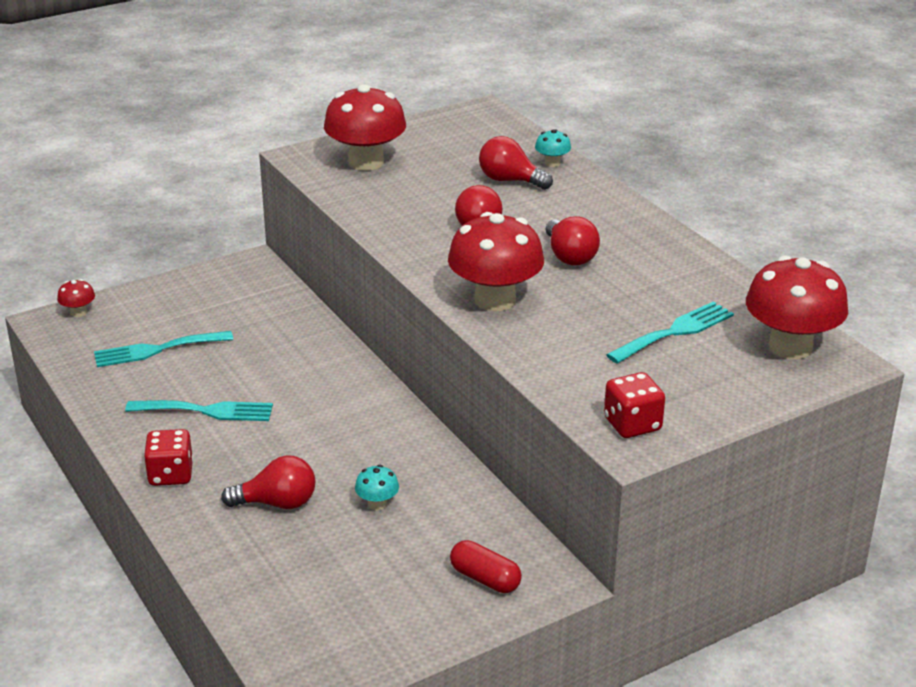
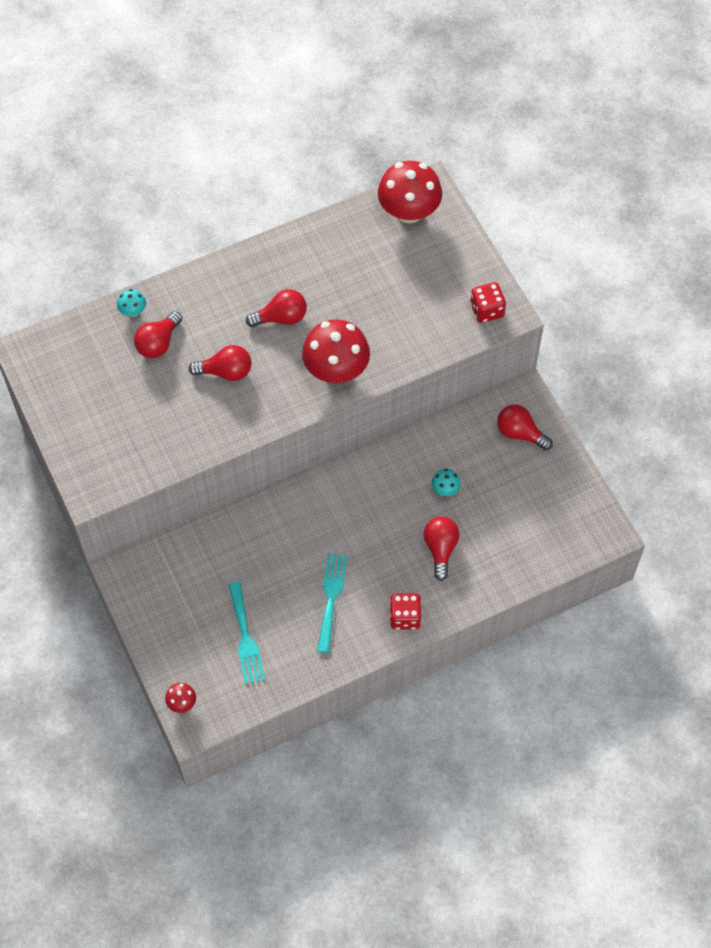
camera: 85 degrees left, 30 degrees up
(366, 162) = (110, 443): red mushroom -> none
(485, 579) = (520, 433): red capsule -> red light bulb
(675, 332) = (386, 270): turquoise fork -> none

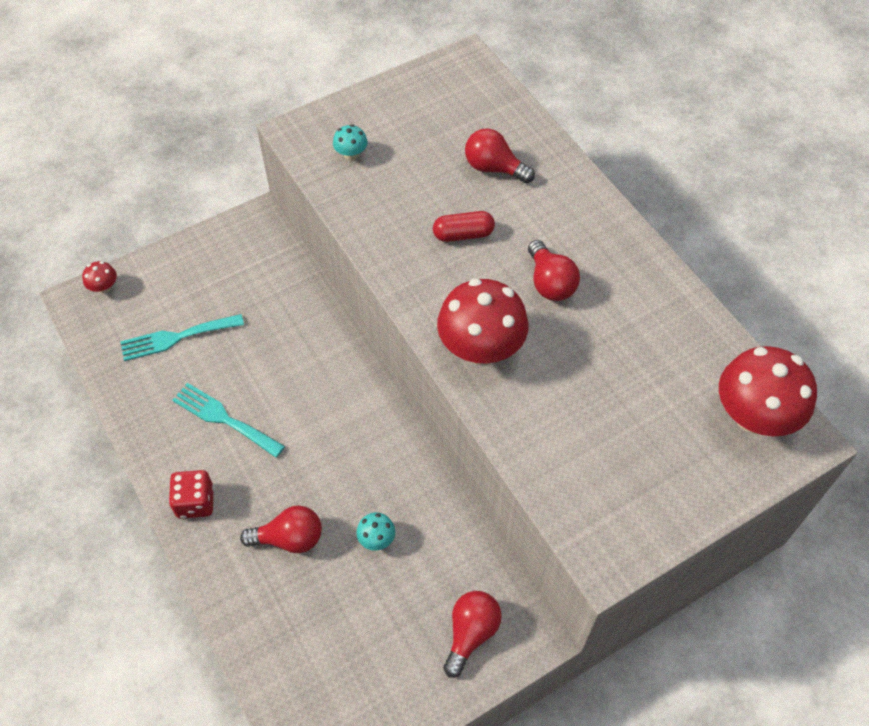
camera: 85 degrees right, 5 degrees down
(133, 311) = (533, 141): turquoise mushroom -> turquoise mushroom (351, 154)
(226, 372) = (463, 234): red light bulb -> red capsule
(331, 597) = (224, 418): turquoise fork -> turquoise fork turned 150 degrees counterclockwise
(486, 310) = (607, 529): red dice -> none

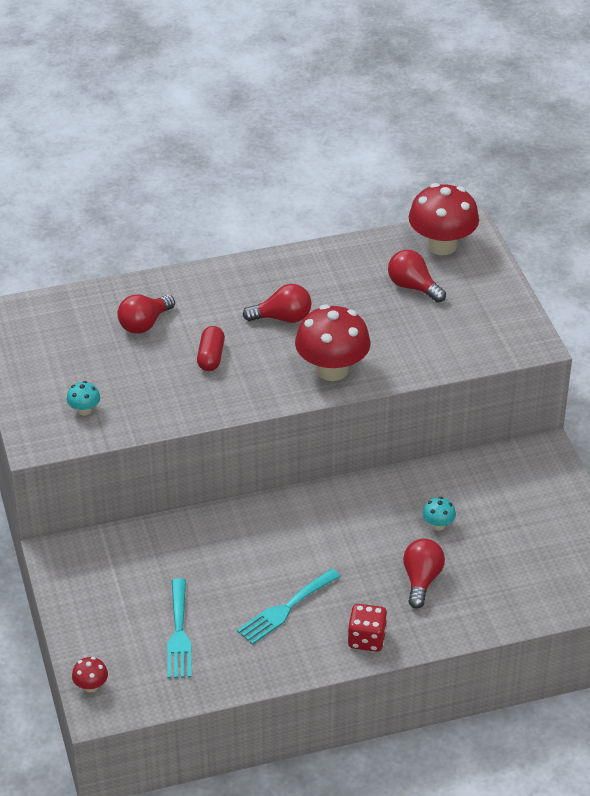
camera: 75 degrees left, 15 degrees down
(471, 633) = (534, 484): red light bulb -> red light bulb (413, 287)

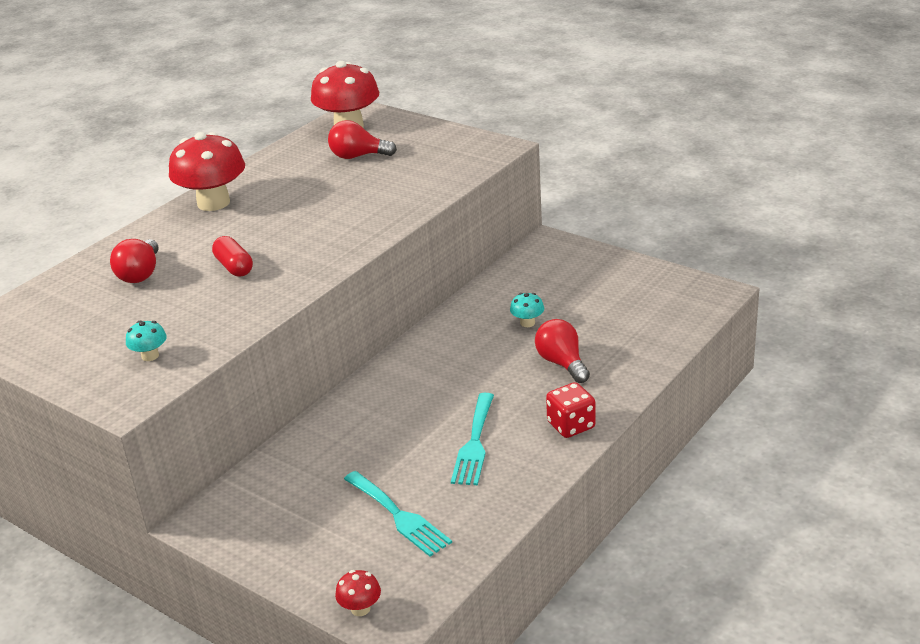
camera: 35 degrees left, 10 degrees down
(282, 318) = (269, 217): red light bulb -> none
(332, 370) = (357, 228): red mushroom -> red mushroom (213, 203)

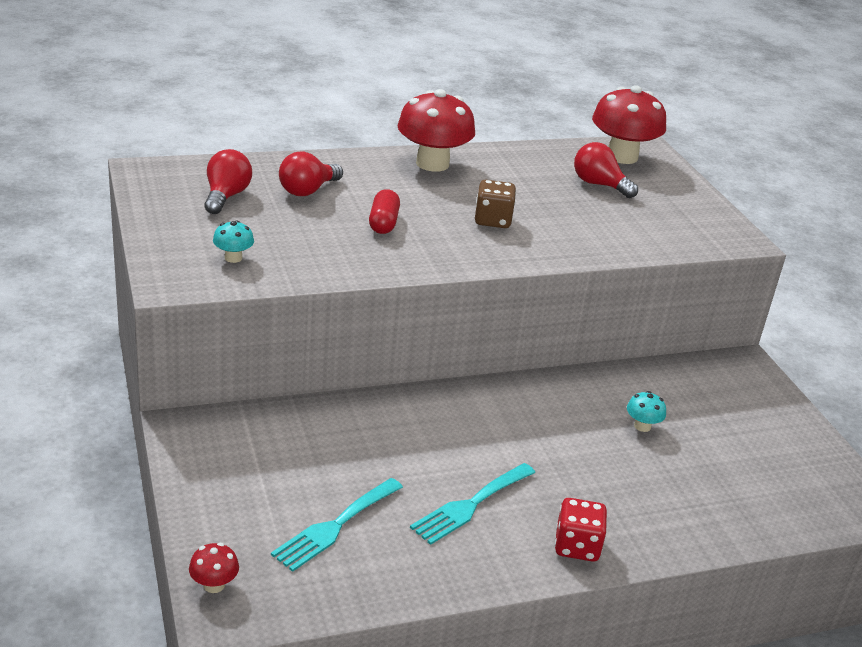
camera: 30 degrees right, 0 degrees up
(314, 222) = (492, 220): none -> brown dice
(399, 516) = (335, 526): turquoise fork -> turquoise fork turned 45 degrees clockwise
(562, 363) = (633, 483): red light bulb -> red light bulb (226, 196)

